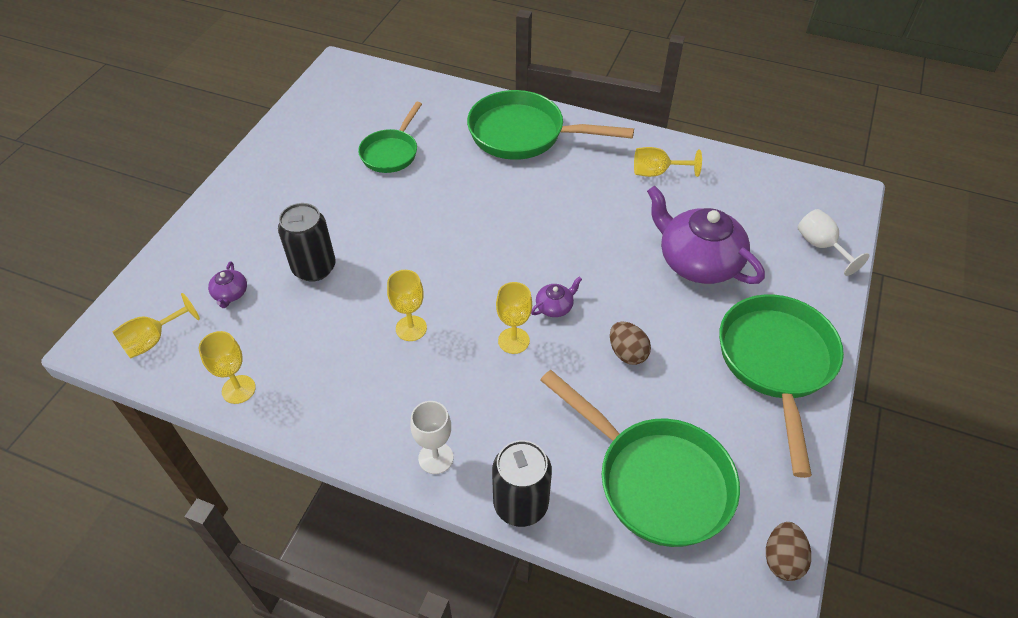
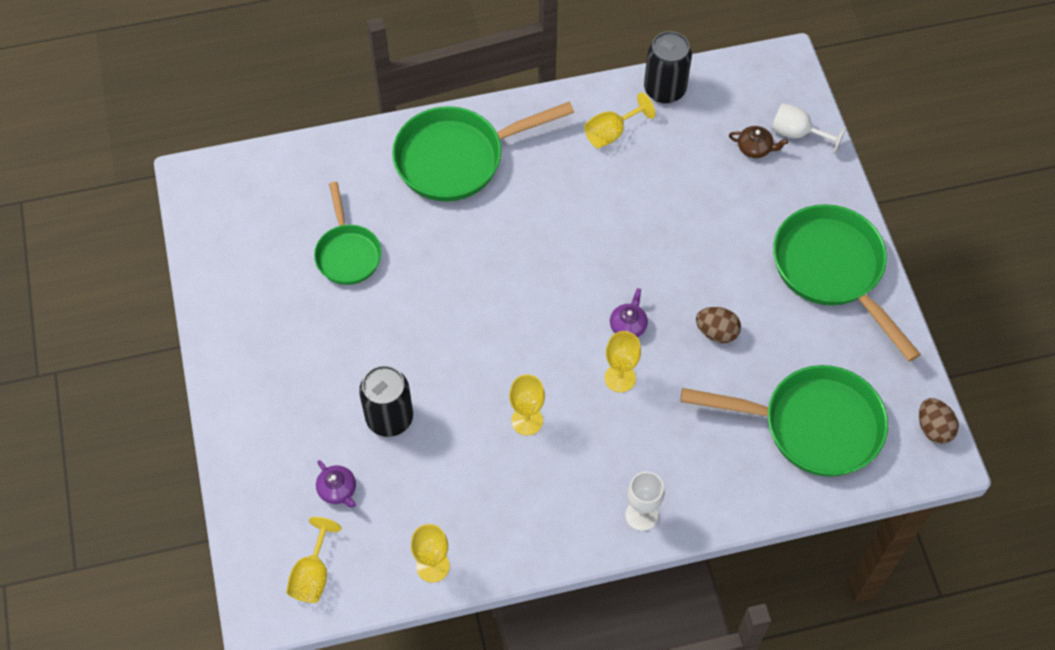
camera: 35 degrees left, 10 degrees up
(520, 504) = (732, 508): black can -> black can (664, 89)
(697, 261) = (710, 209): purple teapot -> none
(773, 238) = (755, 148): none -> brown teapot

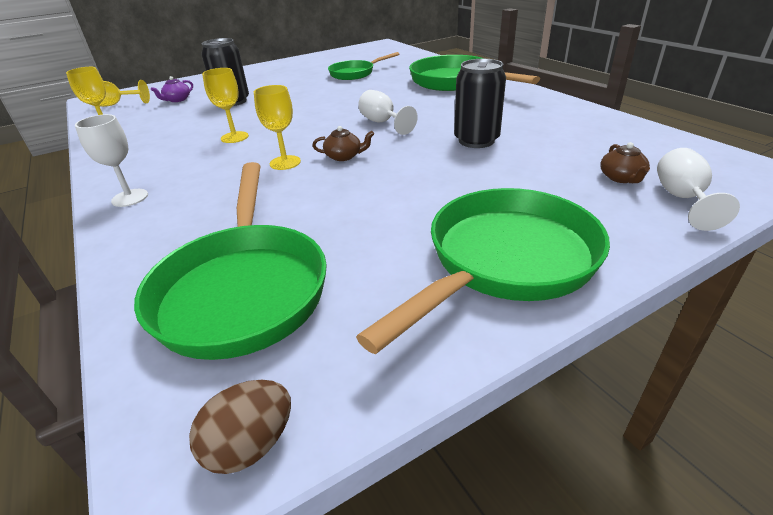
camera: 75 degrees right, 25 degrees down
(556, 271) = (382, 123): none -> white goblet
(611, 133) = (542, 117): yellow goblet -> none
(628, 325) = (344, 156): purple teapot -> brown teapot
(664, 89) = (621, 126): black can -> black can (476, 140)
(716, 332) = (358, 198): brown egg -> none

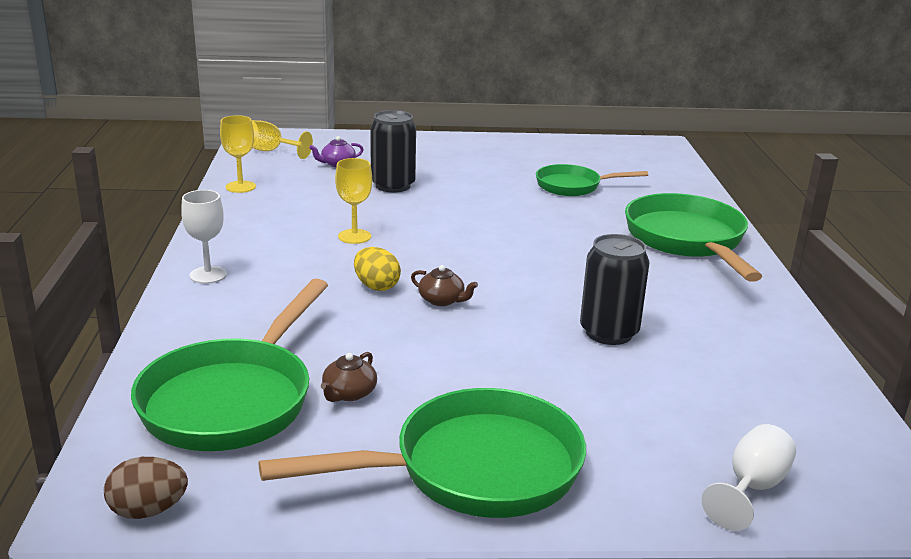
camera: 25 degrees right, 10 degrees down
(285, 163) = (376, 286): yellow goblet -> yellow egg
(382, 123) = (528, 271): white goblet -> none
(621, 178) = (717, 439): brown teapot -> brown teapot (349, 393)

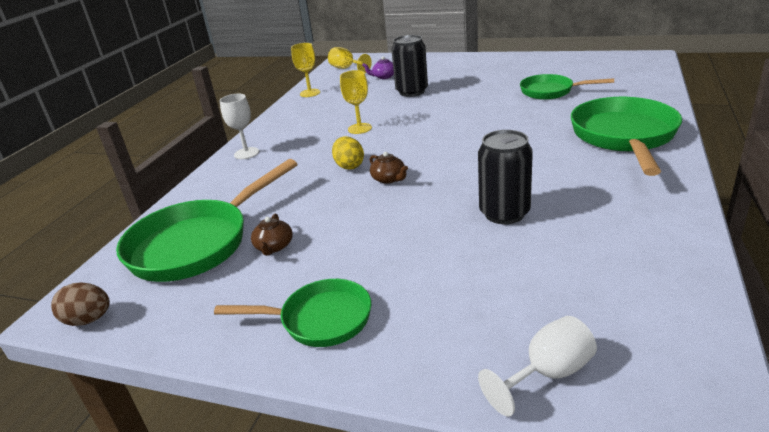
camera: 25 degrees right, 5 degrees up
(349, 393) = (274, 247): brown teapot -> brown teapot turned 45 degrees counterclockwise
(473, 469) = (319, 319): green pan -> green pan, size x0.60

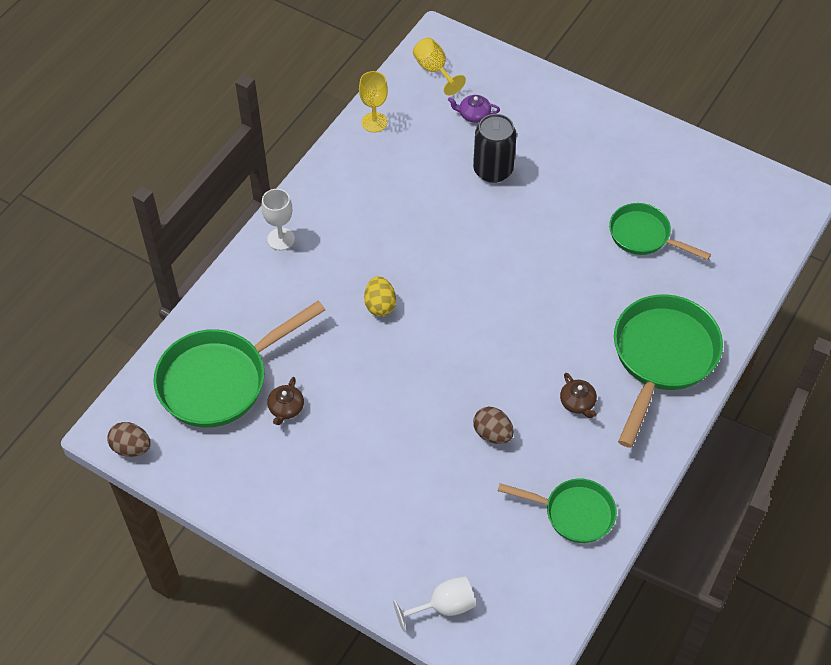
camera: 10 degrees right, 25 degrees up
(319, 319) = (306, 507): green pan -> green pan (573, 513)
(359, 128) = (410, 234): yellow goblet -> none
(389, 179) = (411, 343): brown teapot -> brown teapot (578, 403)
(504, 213) = (492, 434): black can -> brown egg

